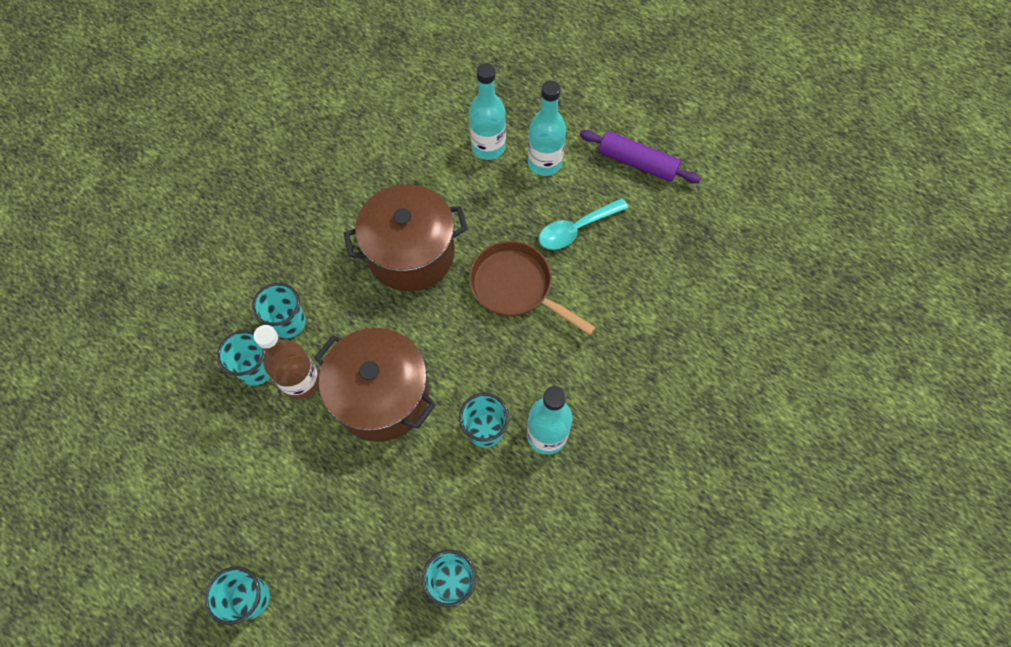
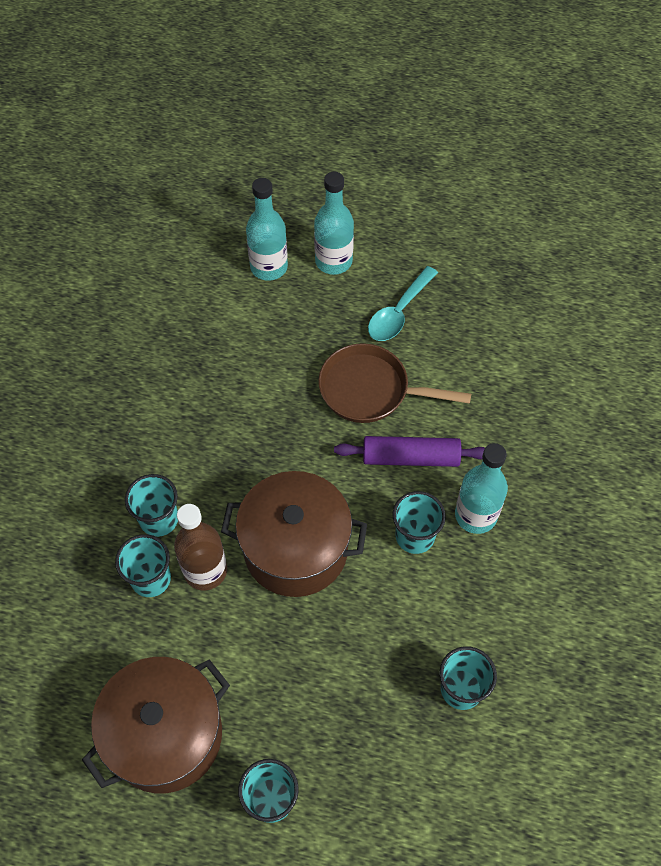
camera: 25 degrees left, 5 degrees down
(411, 253) = (248, 400): brown pot -> brown pot (165, 735)
(637, 163) = (423, 228): purple rolling pin -> purple rolling pin (410, 458)

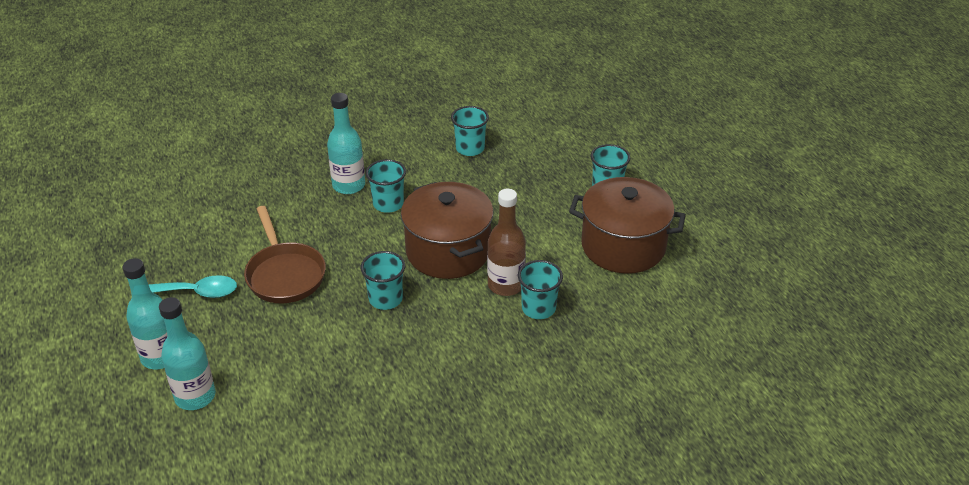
camera: 125 degrees left, 20 degrees down
(159, 519) = (492, 330): turquoise cup -> turquoise cup (385, 299)
(410, 458) = (328, 230): purple rolling pin -> none

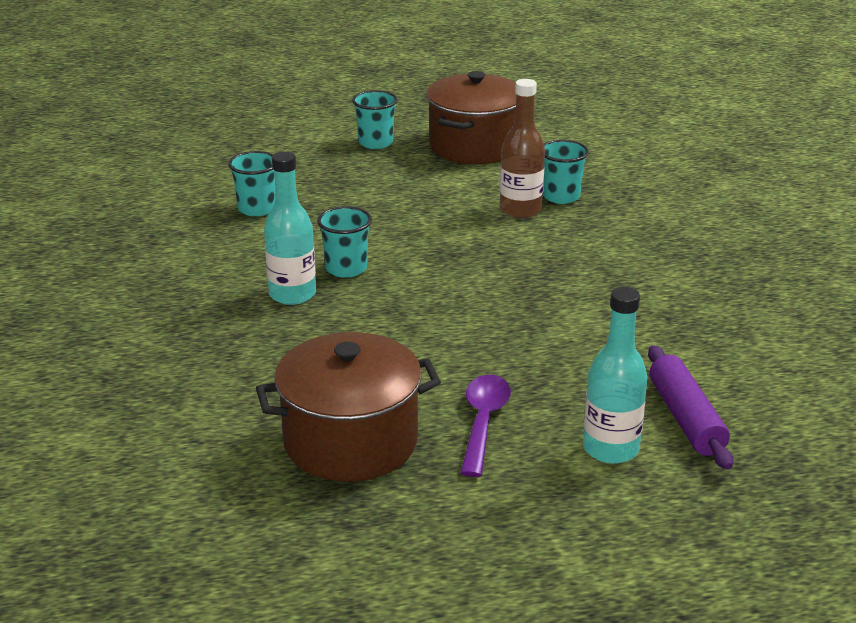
camera: 80 degrees left, 10 degrees down
(194, 292) = (483, 422): turquoise spoon -> purple spoon
(195, 396) = (685, 418): turquoise bottle -> purple rolling pin
(284, 274) = (464, 348): brown pan -> none
(385, 299) = (528, 280): turquoise cup -> none
(448, 251) = (452, 237): brown pot -> brown pot (350, 441)

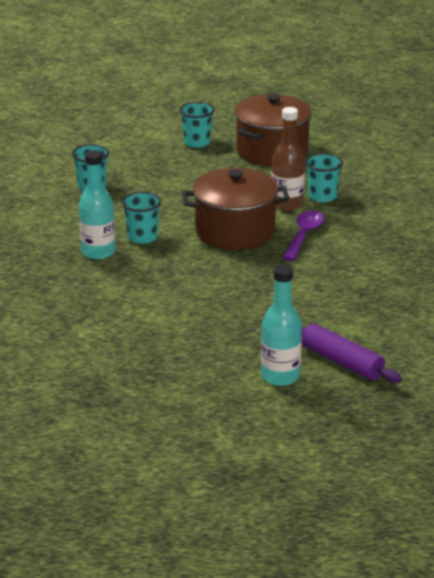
camera: 10 degrees right, 0 degrees up
(350, 441) = (106, 354): brown pot -> brown pot (235, 231)
(483, 422) = (200, 350): purple spoon -> purple spoon (304, 235)
(685, 418) = (341, 362): purple rolling pin -> purple rolling pin turned 45 degrees counterclockwise

